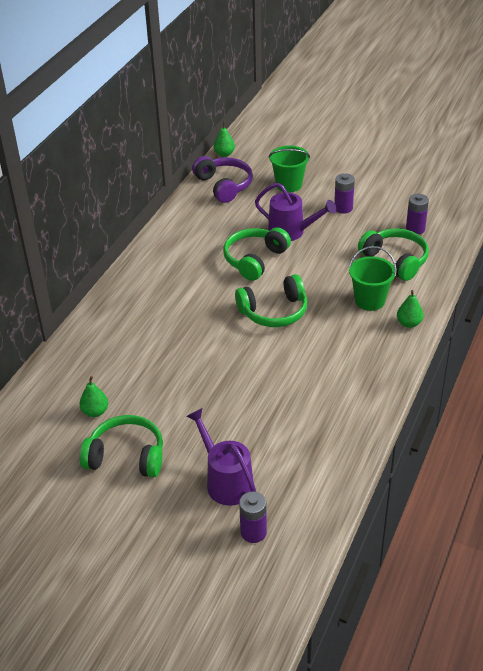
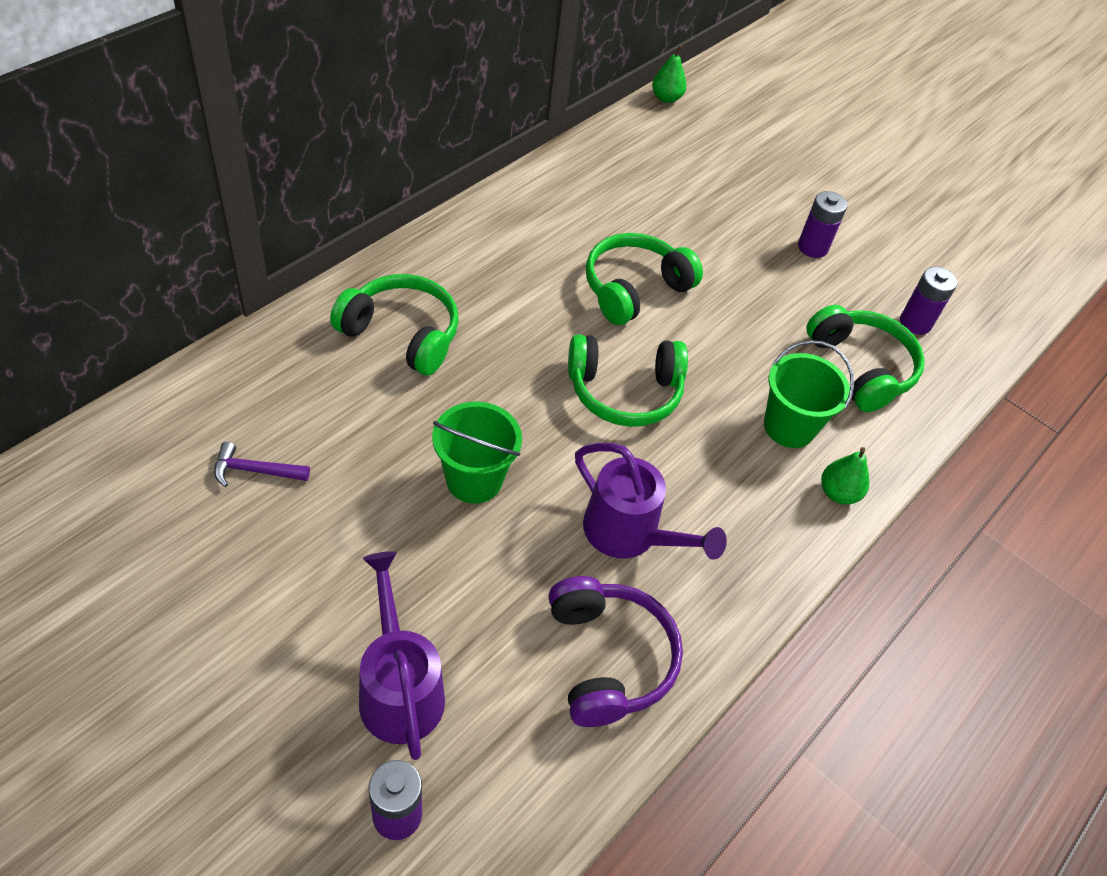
camera: 10 degrees right, 10 degrees up
(95, 412) = (255, 471): green pear -> purple hammer
(126, 456) = (261, 574): green headphones -> green headphones (402, 334)
(224, 185) = (643, 149): purple headphones -> purple headphones (608, 658)
(289, 185) = (743, 180): green bucket -> green bucket (474, 480)
(292, 232) = (713, 261): purple watering can -> purple watering can (630, 535)

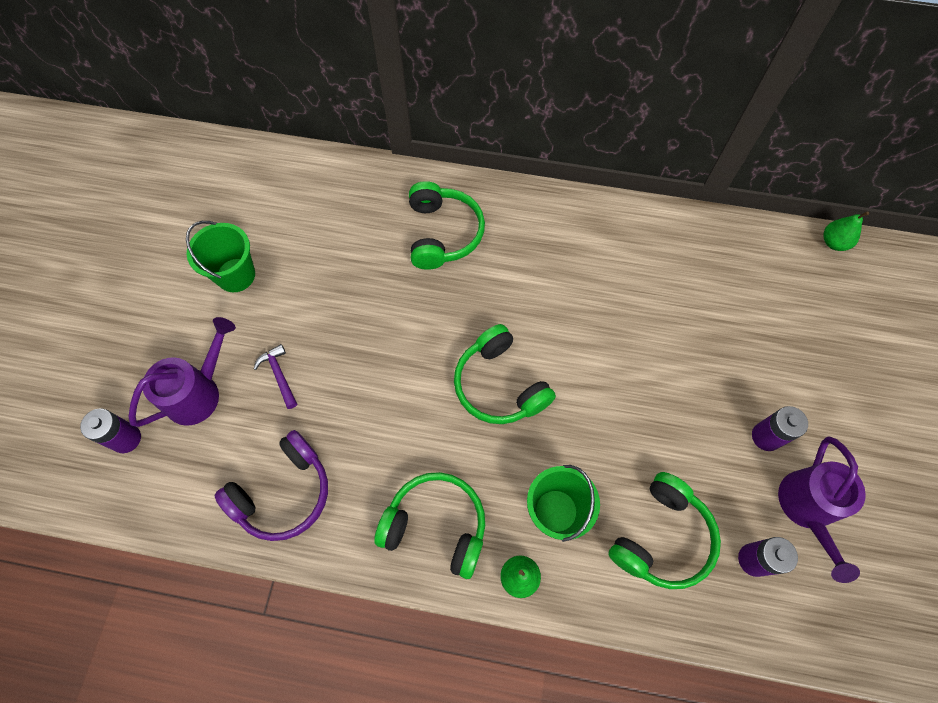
camera: 65 degrees right, 15 degrees up
(255, 471) = (289, 233): purple hammer -> purple hammer (279, 375)
(474, 480) = (361, 342): green bucket -> green bucket (236, 275)
(630, 535) = (383, 454): purple watering can -> purple watering can (807, 510)
(634, 289) = (601, 337): green headphones -> green headphones (436, 526)

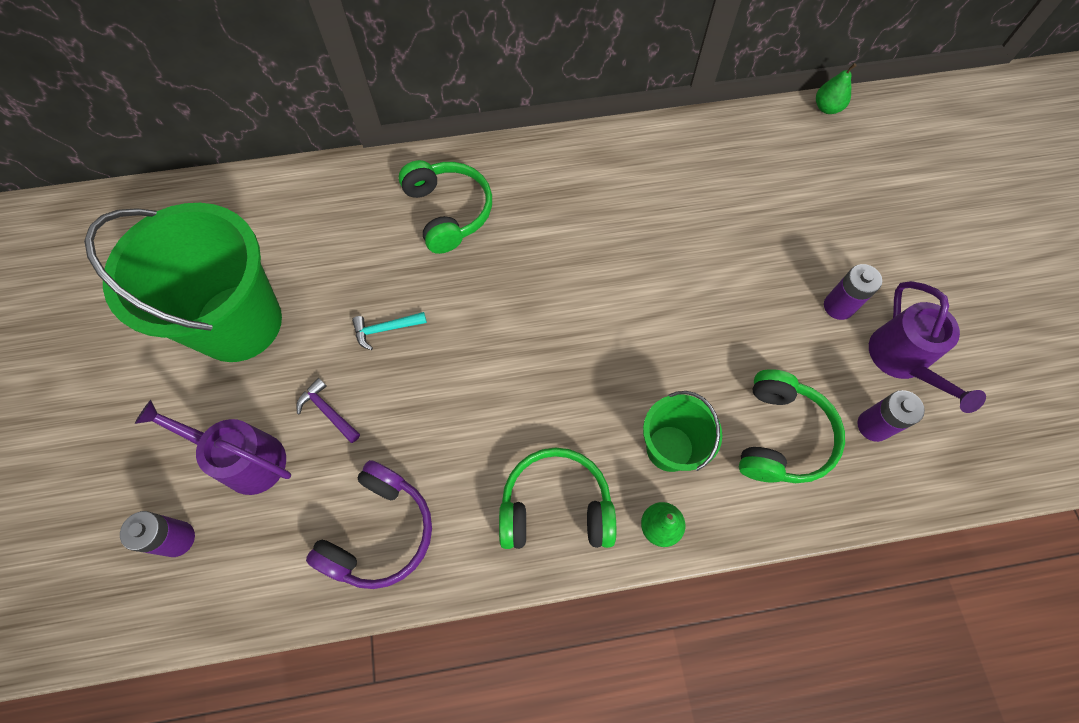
camera: 20 degrees left, 0 degrees up
(199, 391) = (244, 459): purple watering can -> purple watering can turned 90 degrees counterclockwise
(236, 275) = (239, 323): green bucket -> green bucket, size x1.94
(352, 320) = (386, 329): none -> turquoise hammer
(499, 385) = (565, 343): green headphones -> none

